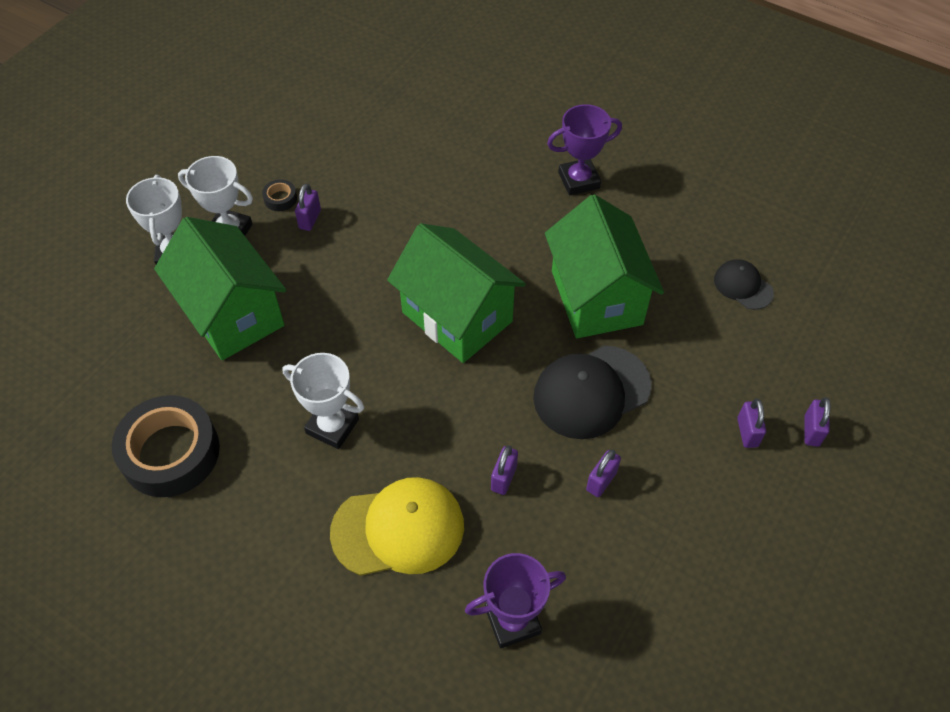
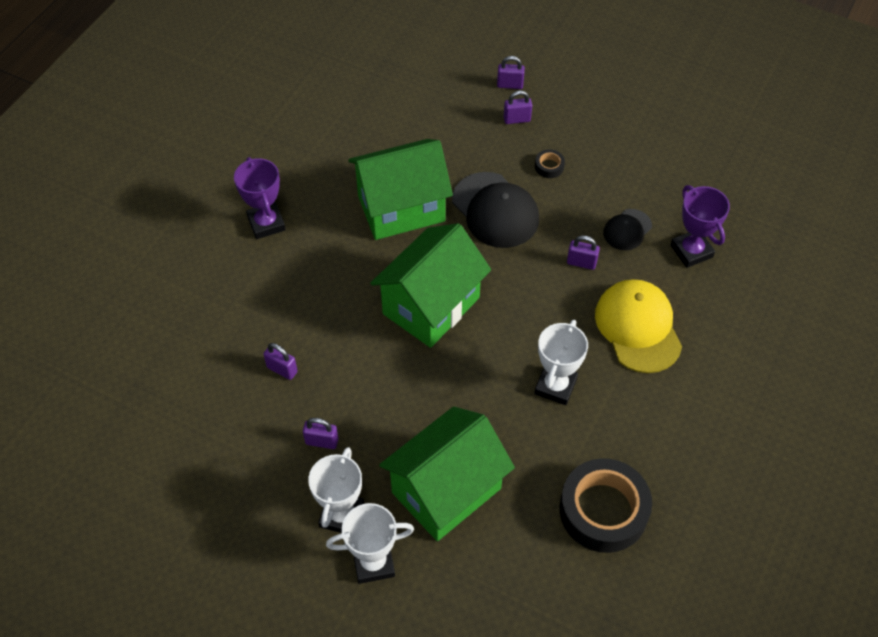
camera: 95 degrees left, 0 degrees up
(280, 198) = (294, 474): black tape -> black tape (549, 166)
(601, 481) = (572, 203): purple padlock -> purple padlock (282, 370)
(743, 286) = (381, 115): black cap -> black cap (627, 230)

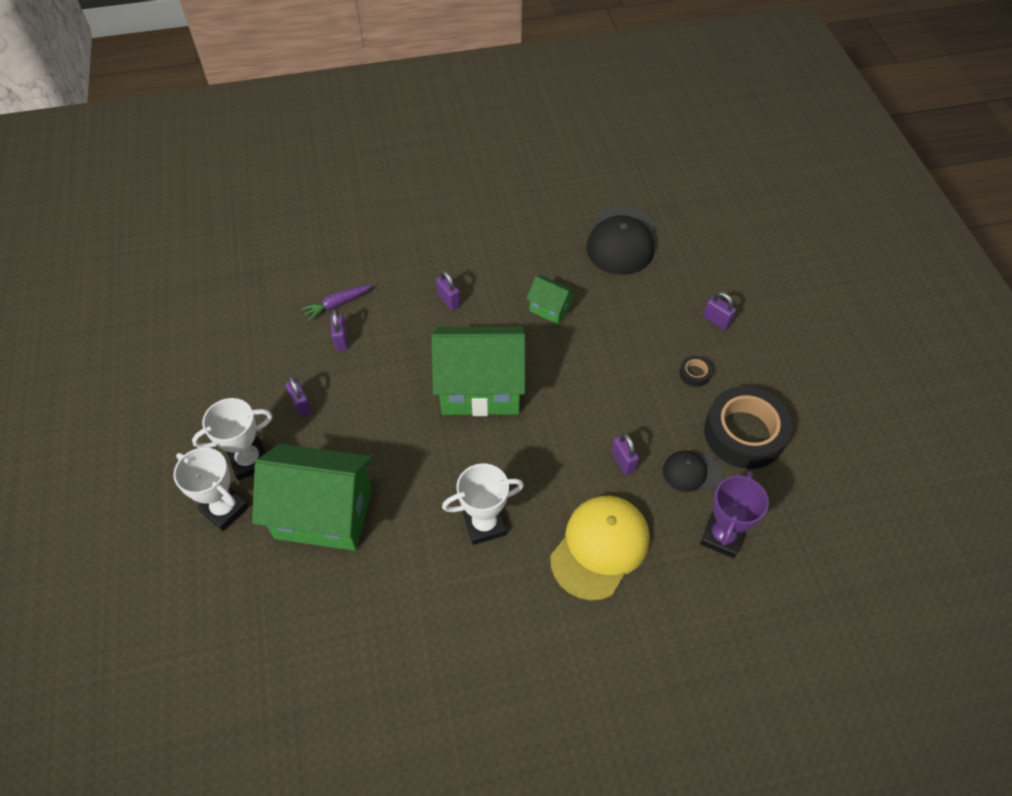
camera: 50 degrees right, 0 degrees up
(240, 348) = (337, 304): none -> purple carrot
(266, 223) = (455, 243): purple trophy -> none
(401, 208) = (550, 309): green house -> green house, size x0.46
(495, 210) = (612, 368): black cap -> black cap (622, 241)
(510, 85) = (745, 293): purple padlock -> purple padlock (449, 300)
(603, 510) = (395, 642): black tape -> black tape (744, 433)

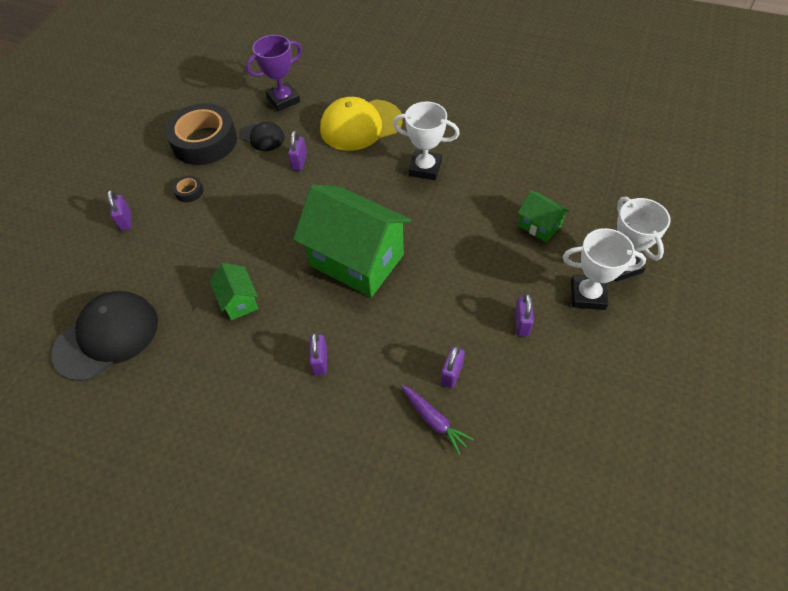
camera: 145 degrees left, 0 degrees up
(324, 514) = (539, 226): green house -> green house, size x0.46
(337, 304) = (434, 420): purple carrot -> purple carrot turned 45 degrees clockwise

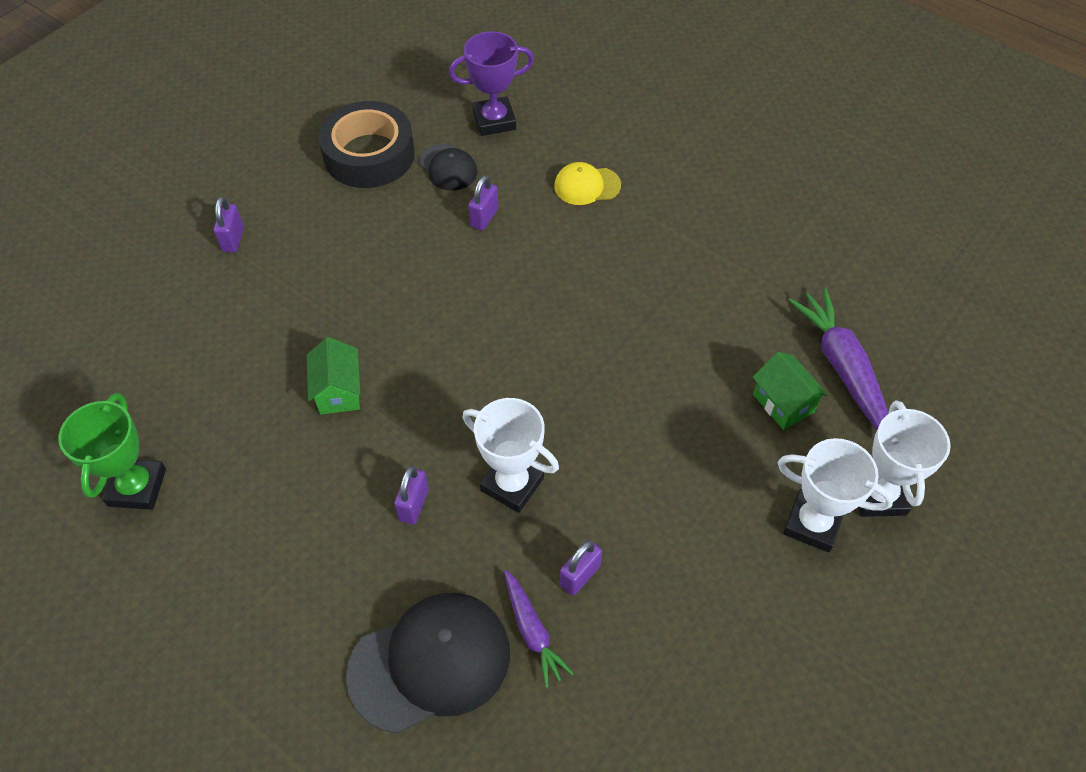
camera: 15 degrees right, 0 degrees up
(107, 336) = (161, 390): black cap -> black cap (430, 662)
(112, 409) = (137, 487): none -> green trophy
(189, 191) = (326, 221): black tape -> none
(357, 260) = (511, 380): green house -> none
(361, 125) = (587, 186): yellow cap -> yellow cap, size x0.55
(425, 168) = (653, 273): white trophy -> white trophy (512, 484)
(521, 323) = (702, 536): purple padlock -> none
(567, 195) = (843, 369): none -> purple carrot

